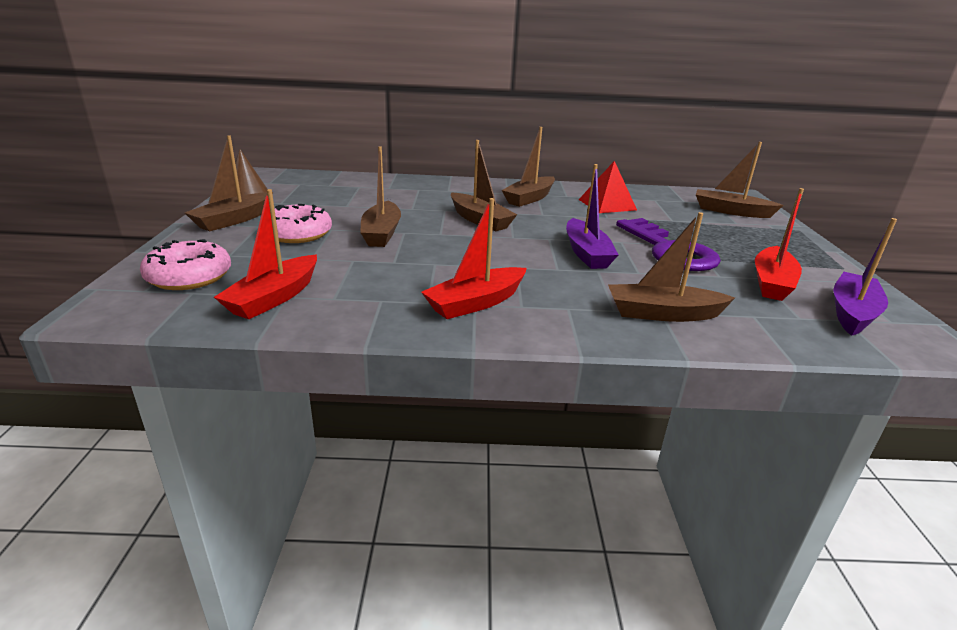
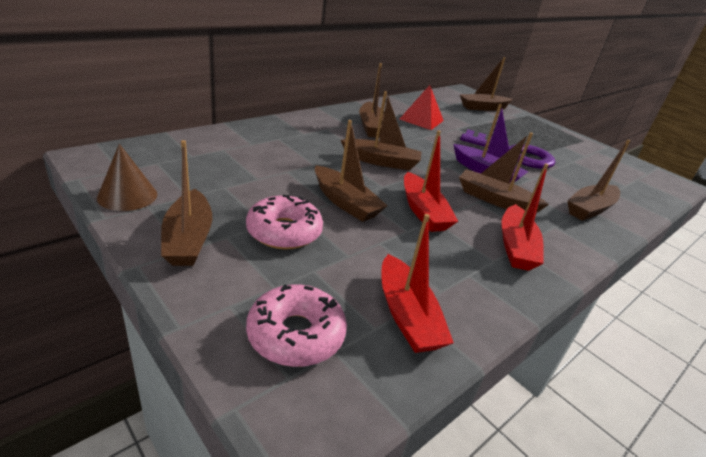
camera: 45 degrees left, 5 degrees up
(541, 272) = (495, 200): none -> brown boat
(772, 283) = (583, 163): red boat -> red boat (423, 211)
(852, 313) = (632, 173): purple boat -> none

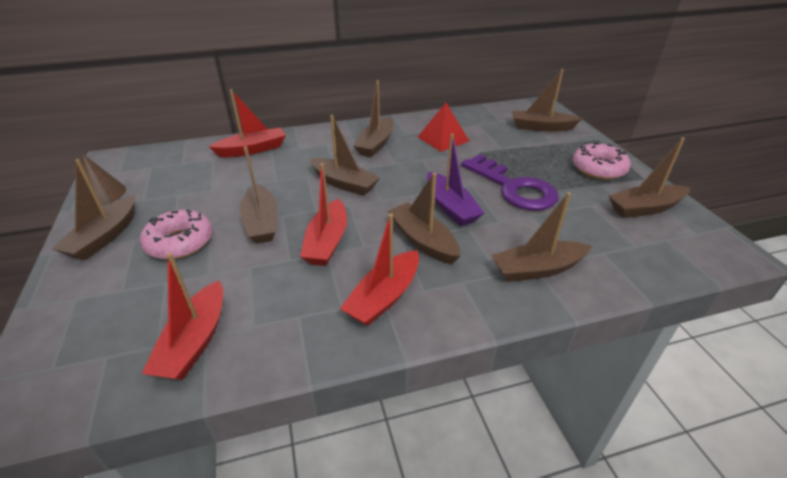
camera: 30 degrees right, 5 degrees up
(257, 138) = (252, 149): none -> red boat
(296, 334) = (93, 334): pink donut -> pink donut (598, 169)
(605, 160) = (645, 208): none -> brown boat

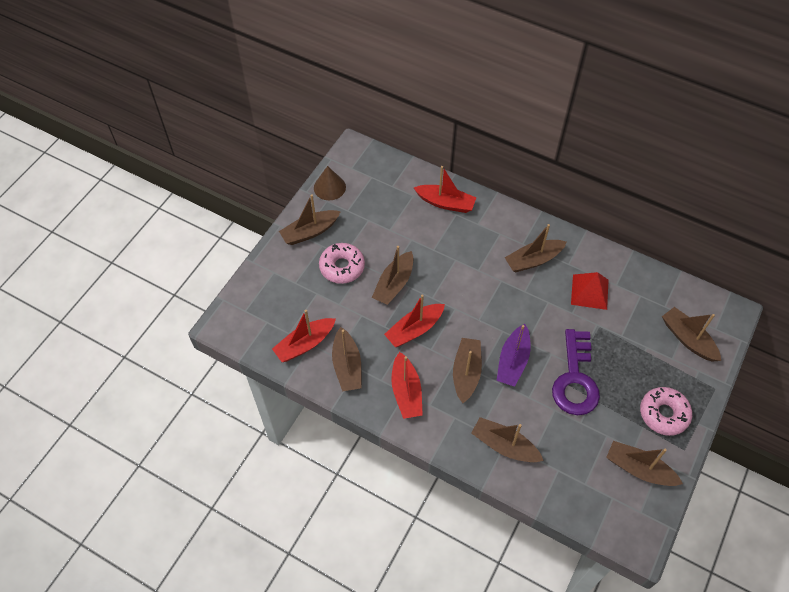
camera: 45 degrees right, 20 degrees up
(344, 183) = (471, 286): brown boat -> brown boat (347, 366)
(384, 297) = (406, 392): red boat -> red boat turned 90 degrees counterclockwise

